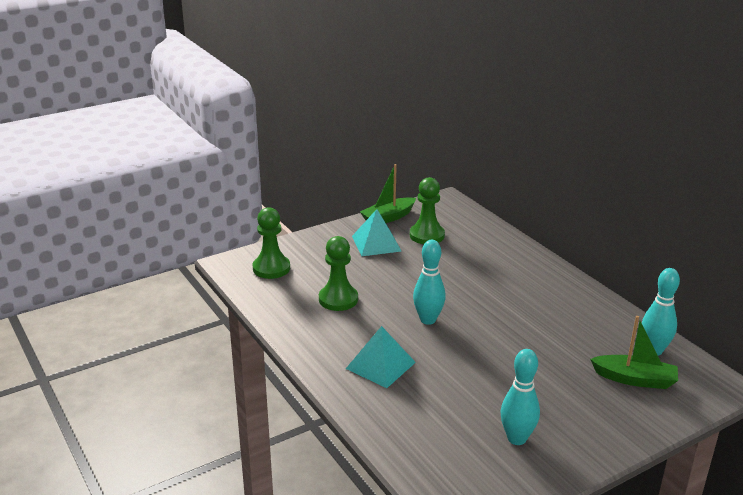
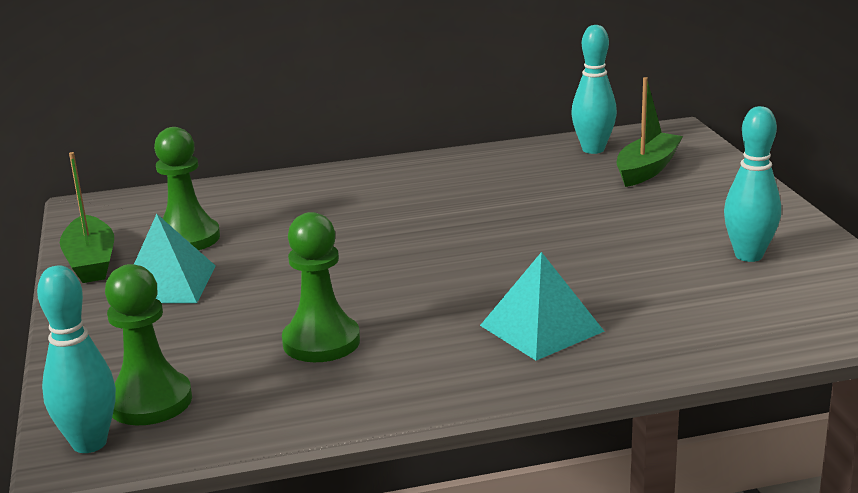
camera: 70 degrees left, 5 degrees down
(428, 320) = (438, 273): turquoise bowling pin -> turquoise bowling pin (89, 443)

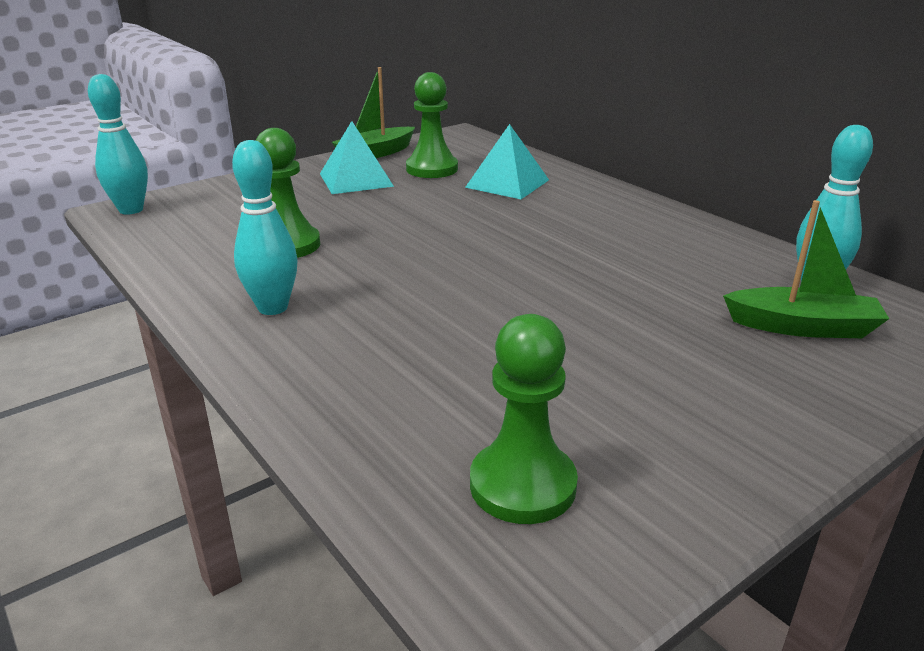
camera: 65 degrees right, 5 degrees up
(150, 401) = (186, 213): green pawn -> green pawn (522, 485)
(541, 328) = (350, 331): turquoise pyramid -> turquoise pyramid (507, 183)
(748, 255) = (617, 437): turquoise bowling pin -> turquoise bowling pin (272, 307)

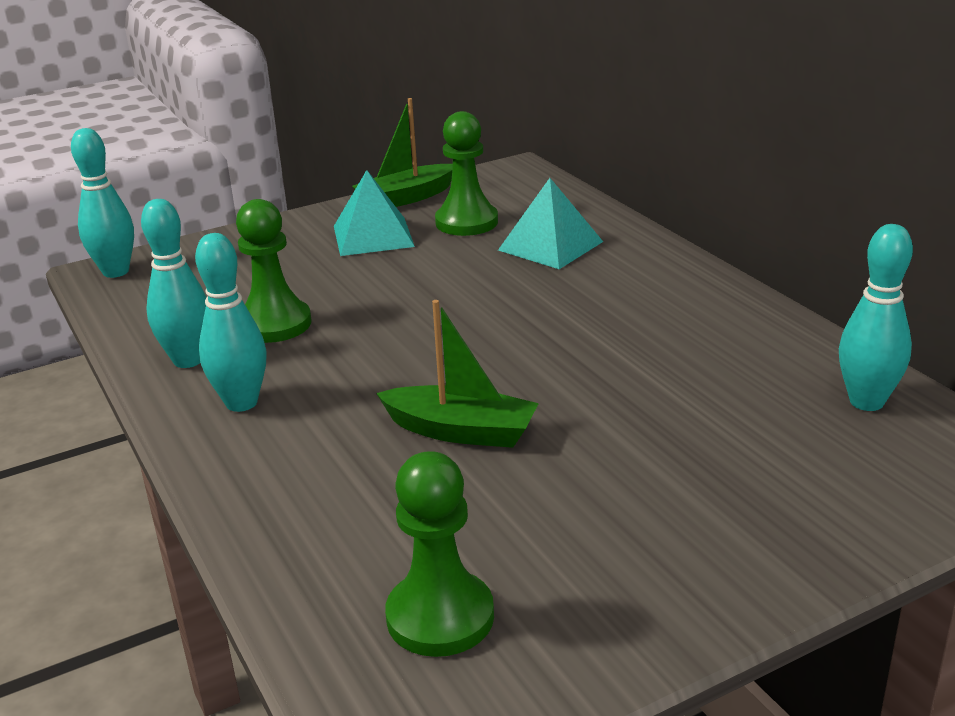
camera: 10 degrees right, 0 degrees up
(213, 275) = (188, 360): none -> turquoise bowling pin
(802, 327) = (822, 455): green boat -> green boat (461, 431)

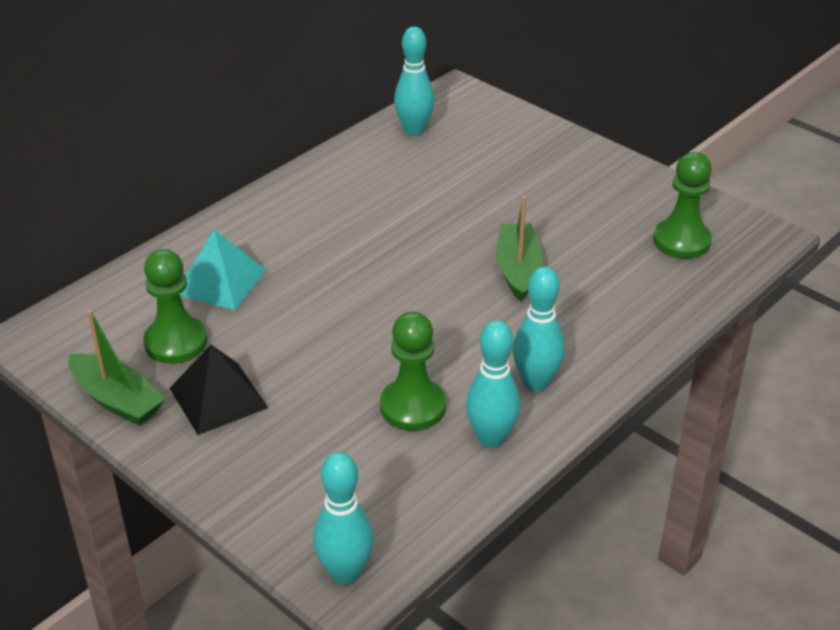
camera: 110 degrees left, 10 degrees up
(373, 236) = (218, 398): turquoise pyramid -> black pyramid

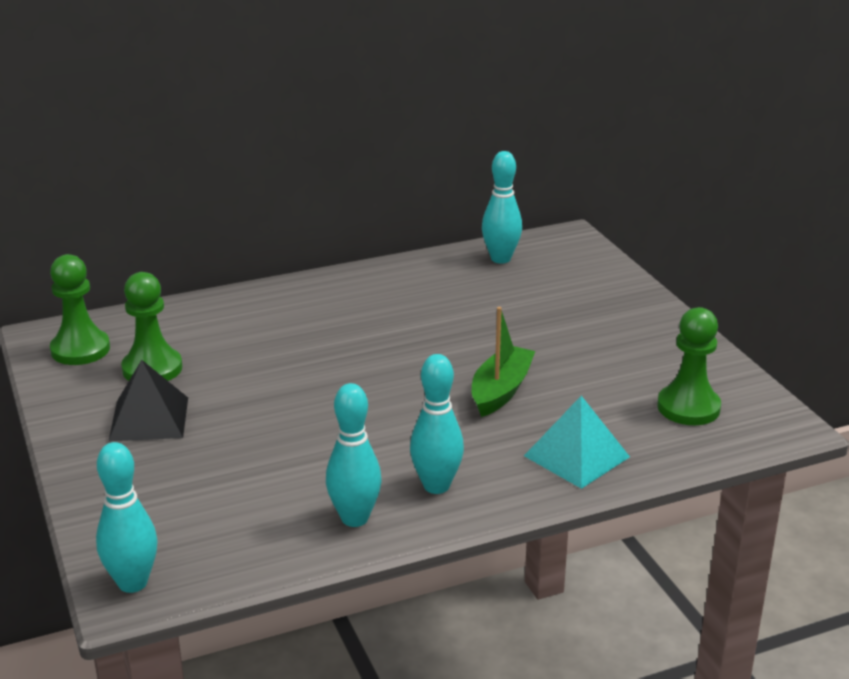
camera: 25 degrees right, 10 degrees down
(117, 400) = (69, 398): green boat -> none
(220, 282) = (228, 334): turquoise pyramid -> turquoise pyramid (576, 456)
(413, 407) = (306, 473): green pawn -> green pawn (80, 349)

